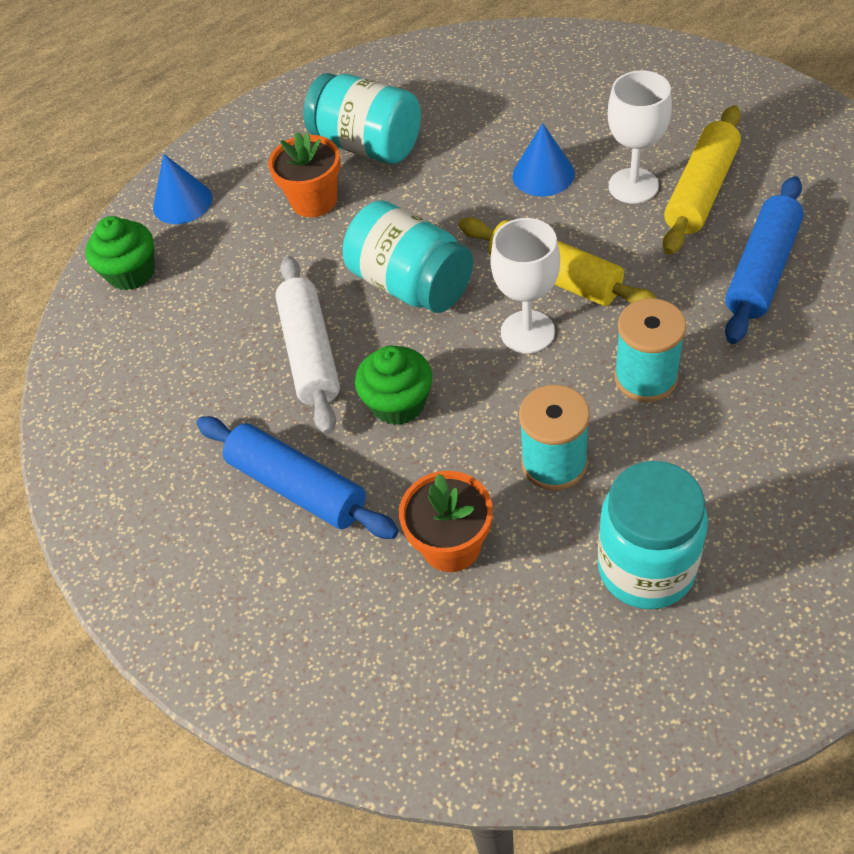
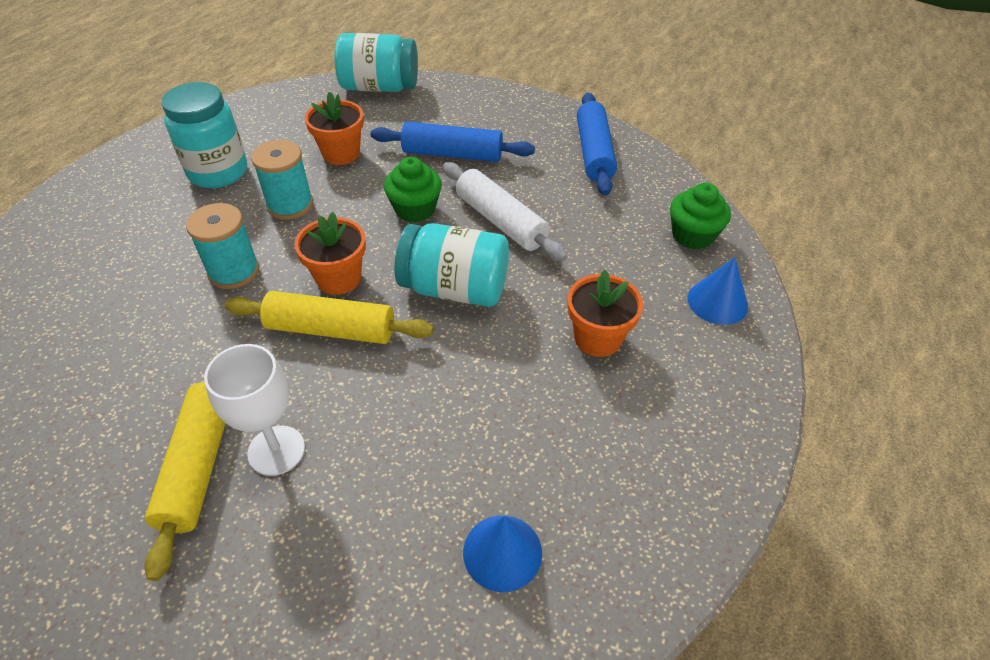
camera: 145 degrees right, 5 degrees down
(368, 145) = (593, 417): turquoise jar -> turquoise jar (379, 87)
(527, 332) = (339, 278): white goblet -> orange flower pot
(543, 174) = (381, 436): blue cone -> blue cone (502, 552)
(762, 270) = (133, 389): blue rolling pin -> blue rolling pin (593, 153)

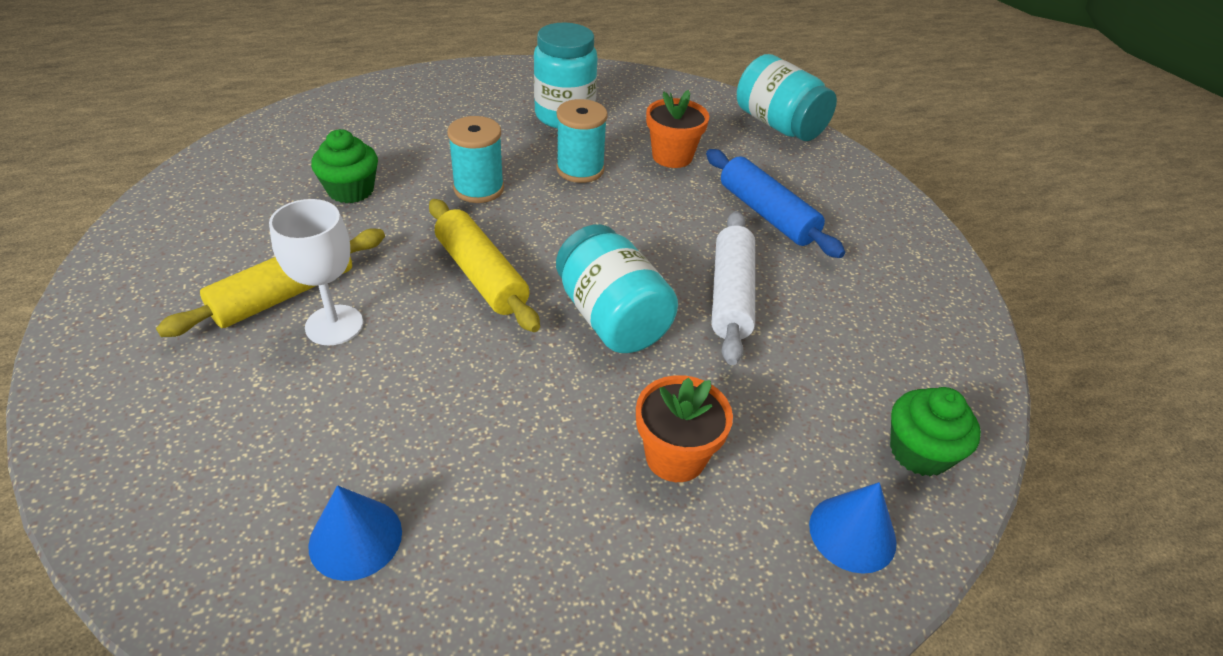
camera: 45 degrees right, 5 degrees down
(339, 278) = (538, 244): orange flower pot -> none
(415, 209) = (670, 235): green cupcake -> green cupcake (351, 190)
(593, 153) = (917, 301): blue rolling pin -> none

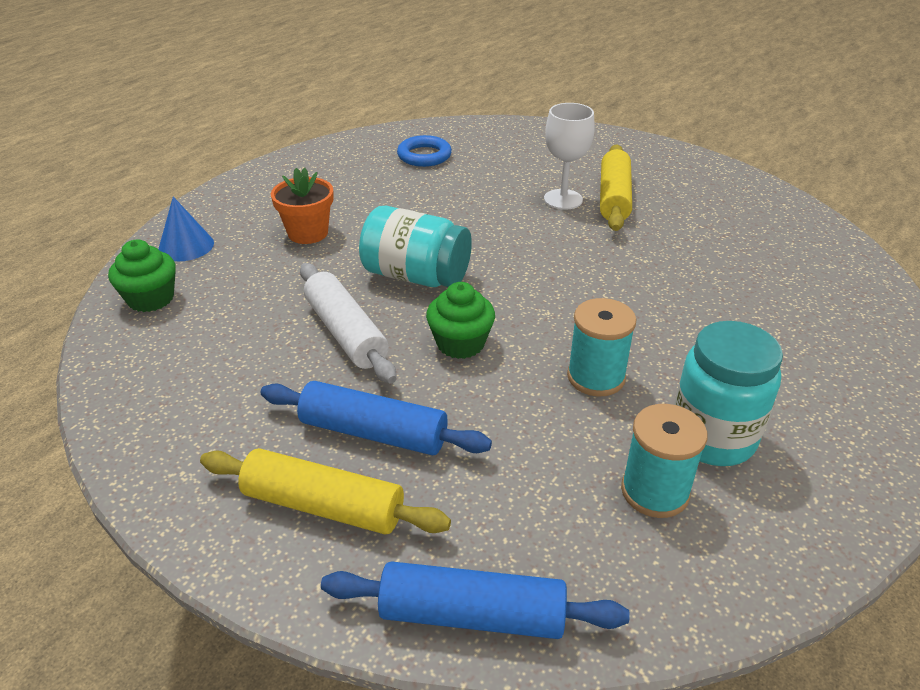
camera: 145 degrees right, 5 degrees down
(351, 190) = (708, 260): green cupcake -> green cupcake (460, 343)
(355, 538) = (424, 156): blue cone -> blue ring
(479, 189) = (637, 310): turquoise spool -> turquoise spool (655, 491)
(481, 275) = (532, 257): yellow rolling pin -> yellow rolling pin (324, 505)
(672, 156) = (538, 452): orange flower pot -> none
(778, 125) = (472, 614): turquoise jar -> blue rolling pin

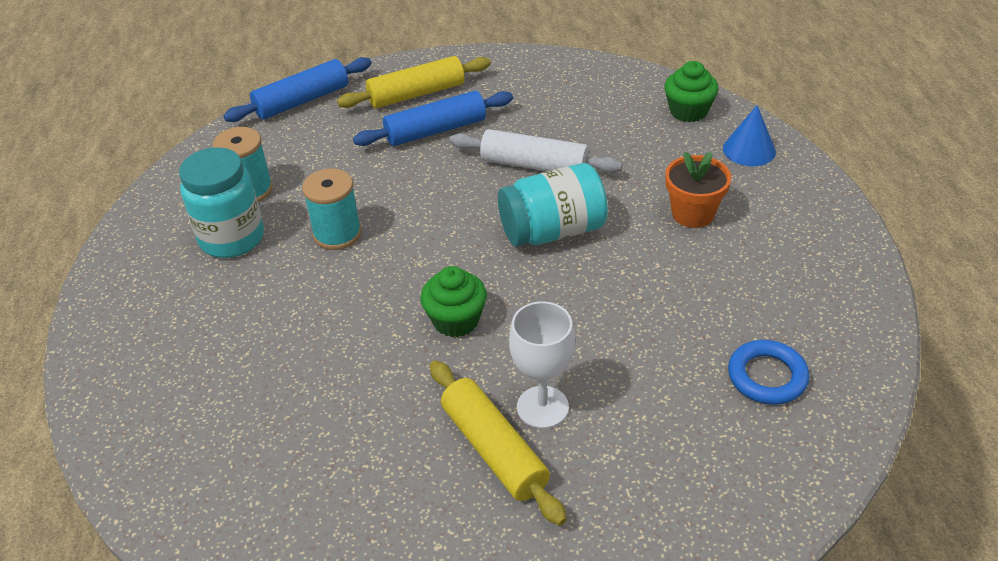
camera: 140 degrees right, 5 degrees up
(460, 343) = (452, 203): green cupcake -> green cupcake (456, 320)

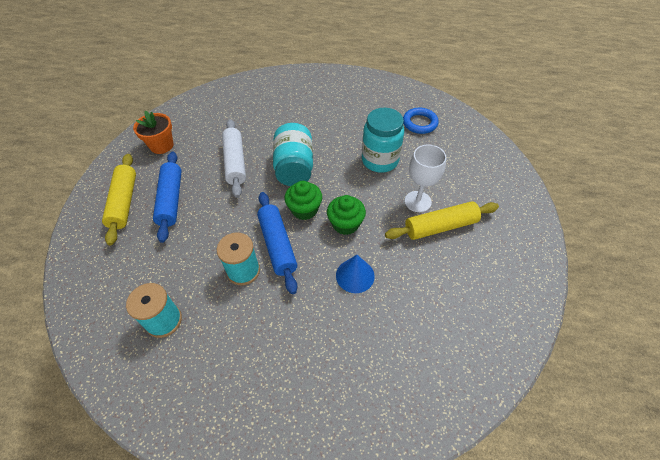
camera: 75 degrees left, 10 degrees up
(232, 238) = (213, 339): turquoise jar -> turquoise jar (380, 160)
(302, 101) = (77, 272): blue rolling pin -> blue rolling pin (278, 245)
(534, 165) = (235, 162): white rolling pin -> white rolling pin turned 45 degrees counterclockwise
(688, 111) = (230, 94): green cupcake -> green cupcake (304, 209)
(693, 214) = (308, 115): orange flower pot -> orange flower pot (161, 145)
(749, 150) = (273, 84): blue cone -> blue cone (355, 275)

